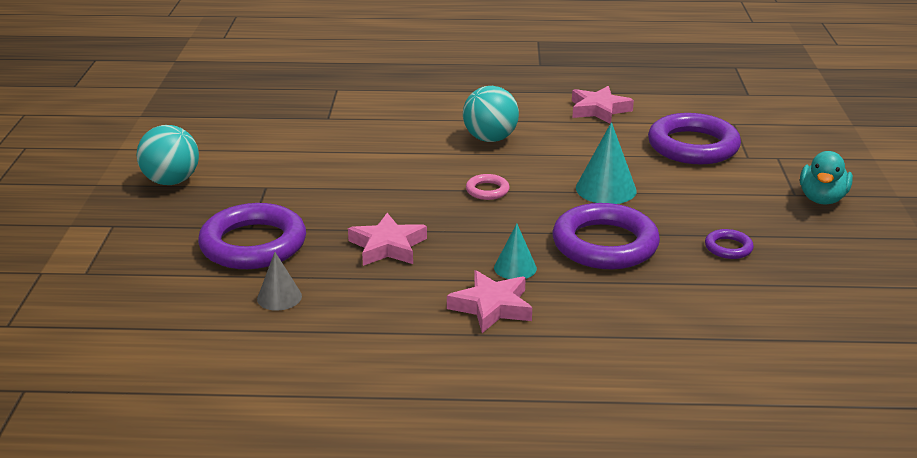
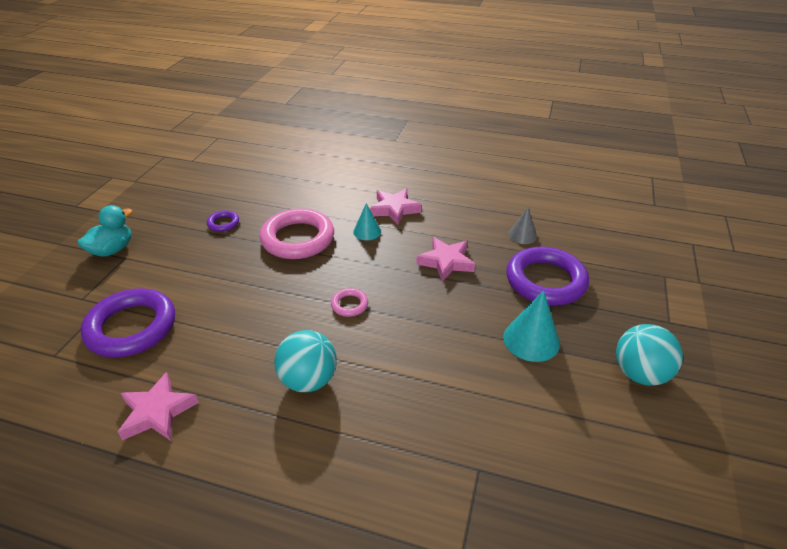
camera: 165 degrees left, 10 degrees up
(605, 244) = (298, 239): purple ring -> pink ring
(606, 189) = (254, 288): turquoise cone -> turquoise cone (531, 340)

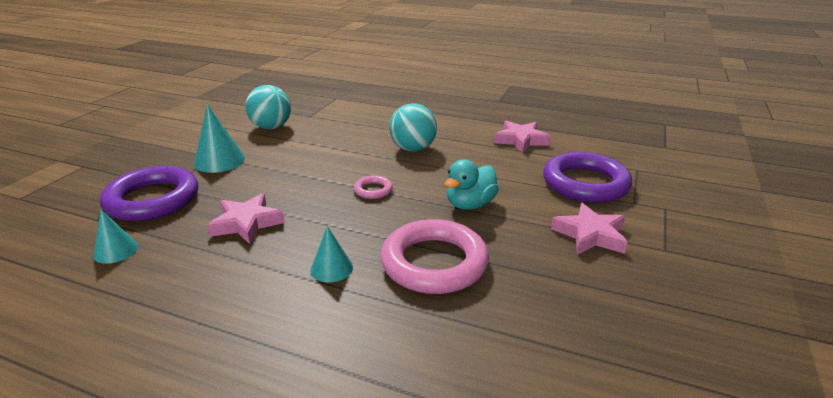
camera: 175 degrees left, 10 degrees down
(112, 250) = (694, 261): turquoise duck -> turquoise duck (470, 204)
(223, 223) = (558, 295): purple ring -> none
(394, 209) = (273, 306): pink star -> pink star (590, 235)
(522, 235) = (116, 251): grey cone -> turquoise cone
(639, 373) = (158, 142): turquoise ball -> turquoise ball (271, 127)

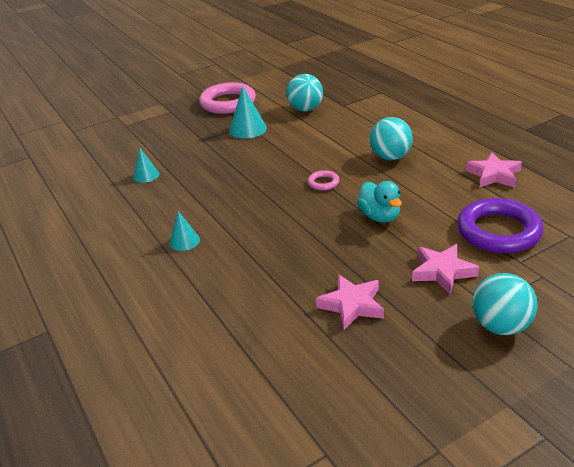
camera: 40 degrees right, 5 degrees up
(153, 199) = (188, 147): purple ring -> none
(247, 223) = (224, 181): pink star -> pink star (352, 305)
(331, 268) = (243, 228): turquoise cone -> turquoise cone (184, 241)
(434, 263) = (306, 248): pink ring -> pink ring (228, 103)
(470, 204) = (379, 216): turquoise duck -> turquoise duck turned 105 degrees counterclockwise
(699, 264) = (500, 326): none -> turquoise ball

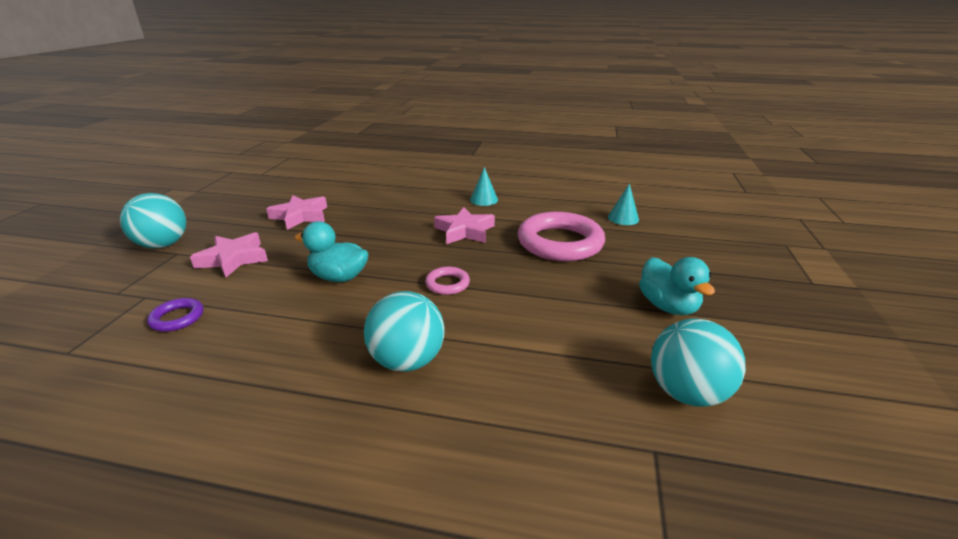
camera: 130 degrees right, 5 degrees down
(228, 103) = (805, 336): pink ring -> pink ring (560, 243)
(248, 129) = (668, 306): turquoise cone -> turquoise duck
(493, 175) = (202, 409): pink star -> pink star (465, 231)
(498, 231) = (177, 318): purple ring -> purple ring, size x0.45

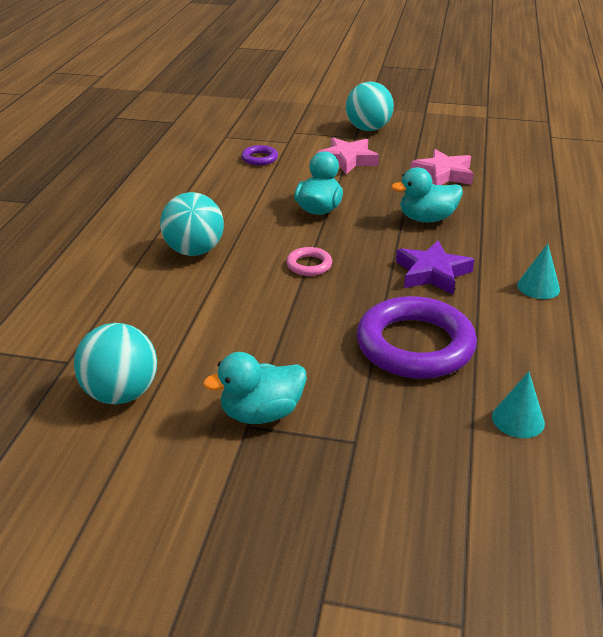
camera: 90 degrees right, 5 degrees up
(379, 228) = (427, 219): none -> turquoise duck
(465, 231) = (432, 273): pink star -> purple star
(560, 243) = (415, 345): pink ring -> purple ring

